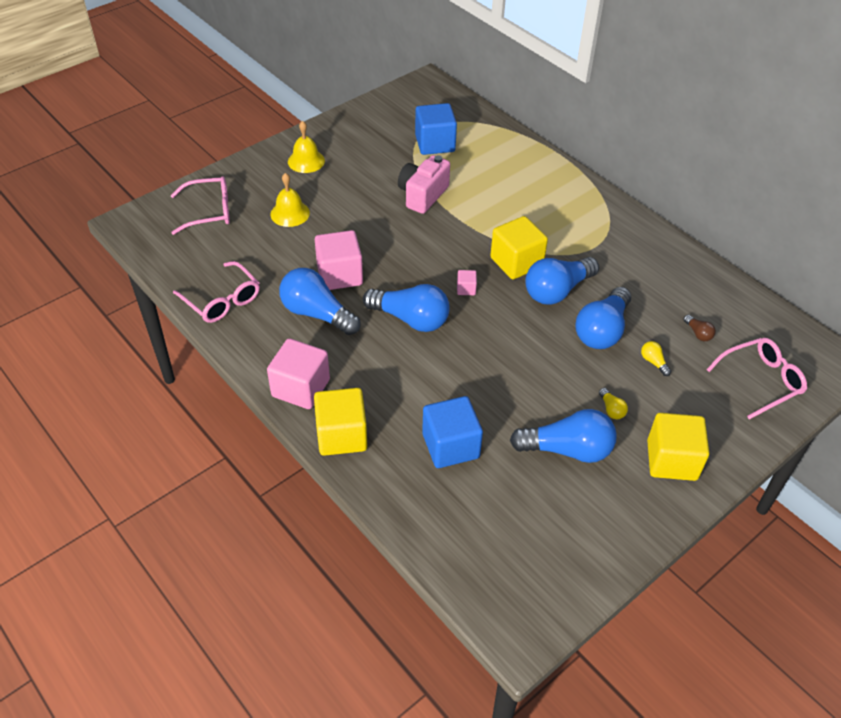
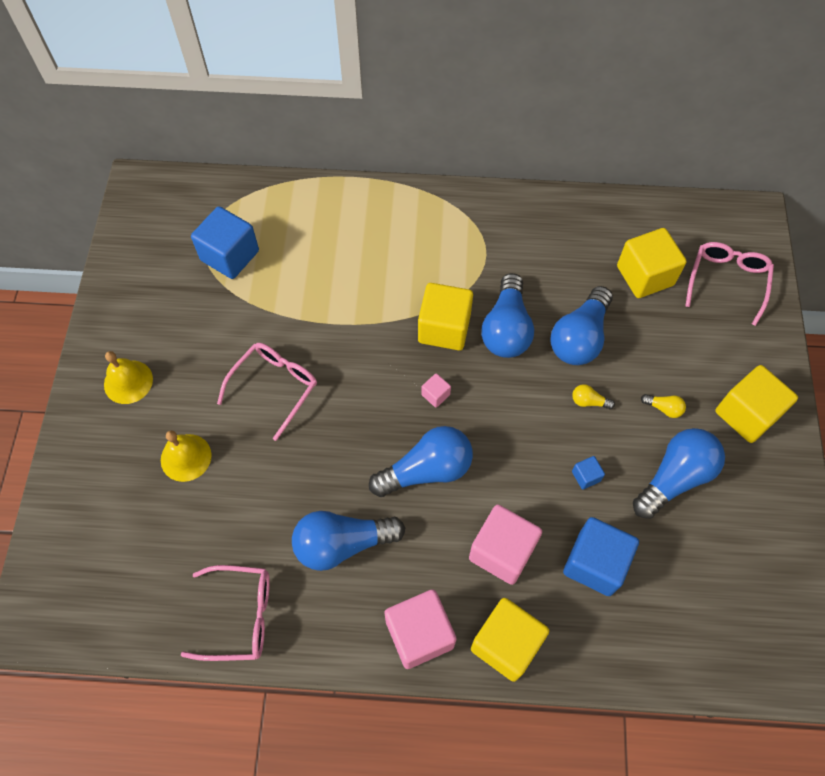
camera: 45 degrees left, 15 degrees up
(209, 211) = (101, 529): pink glasses -> pink glasses (274, 387)
(340, 275) = (314, 482): pink cube -> pink cube (502, 551)
(422, 195) = (286, 325): pink camera -> none
(506, 400) = (586, 476): none -> blue cube
(602, 330) = (579, 338): blue light bulb -> blue light bulb turned 45 degrees clockwise
(653, 362) = (644, 333): yellow light bulb -> yellow light bulb (589, 401)
(698, 333) = (645, 275): brown light bulb -> yellow cube

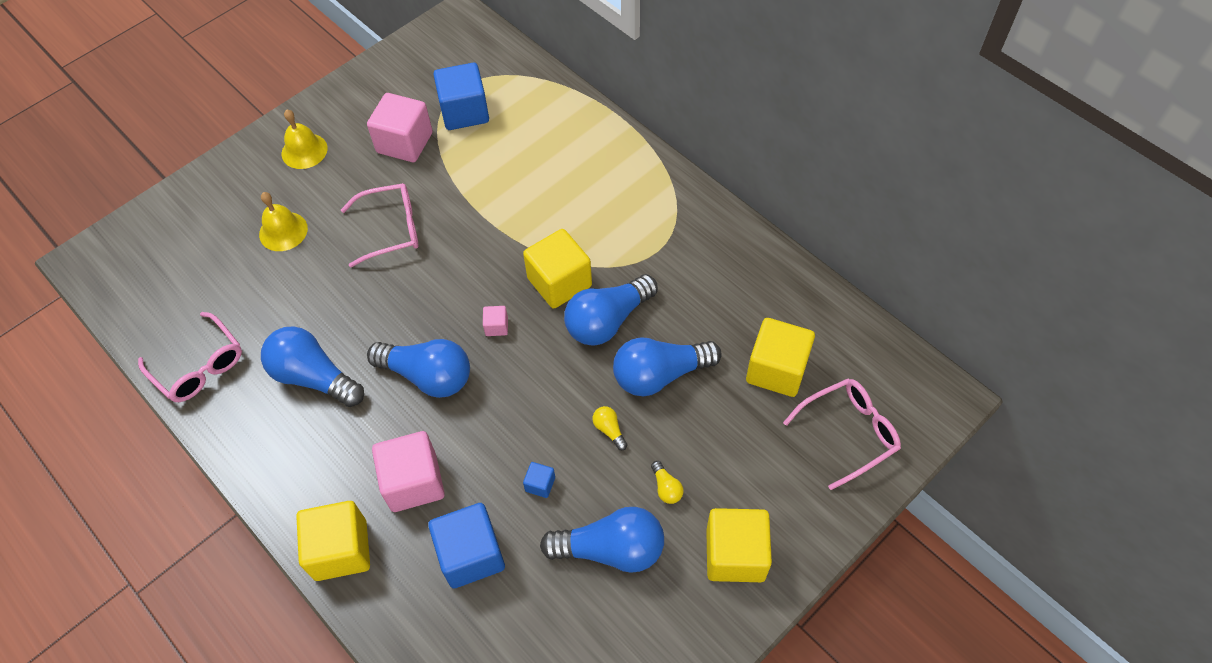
camera: 45 degrees right, 5 degrees down
(419, 634) = (293, 486): pink cube -> pink cube (404, 143)

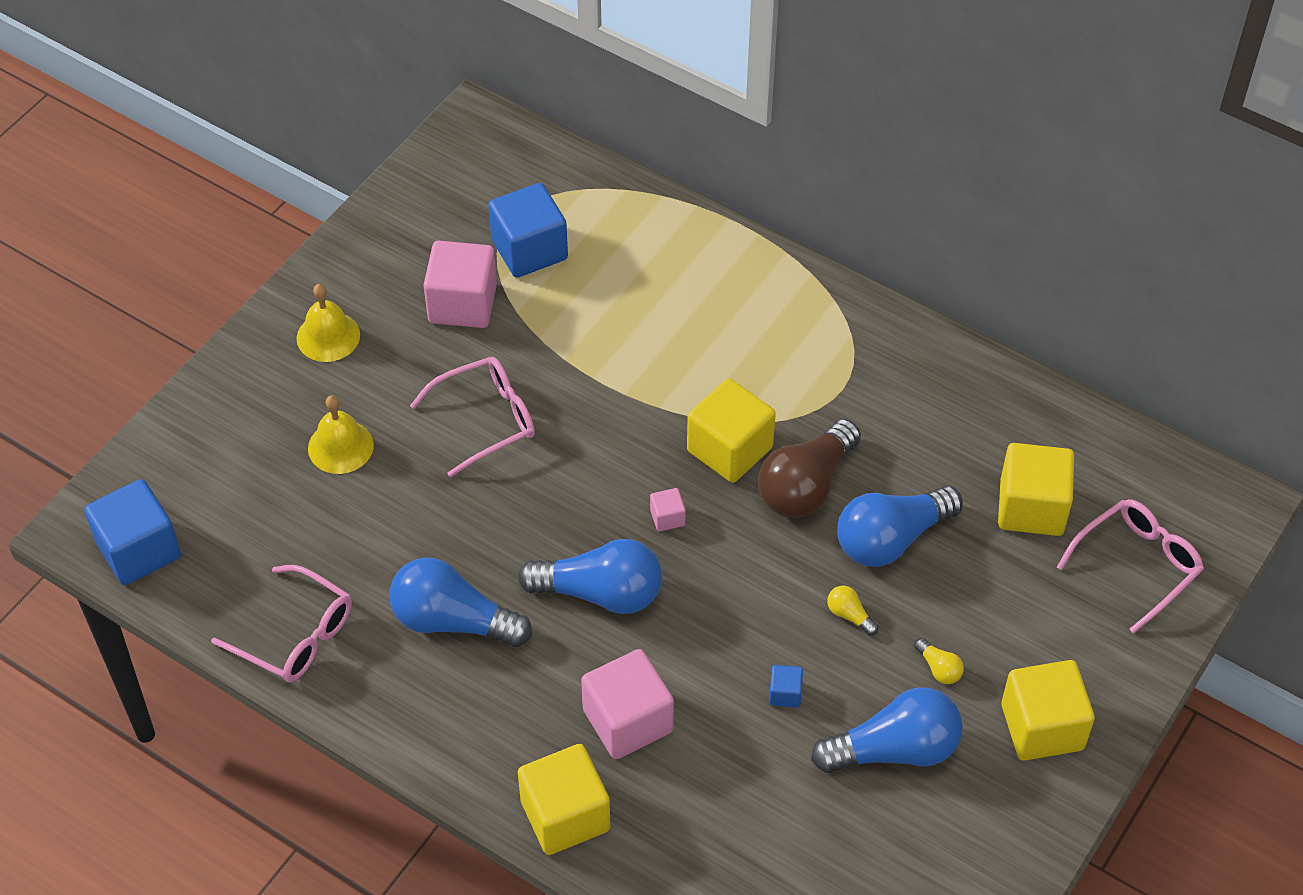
camera: 15 degrees left, 5 degrees down
(471, 554) = (728, 789): blue cube -> blue cube (139, 550)
(607, 320) = (806, 486): blue light bulb -> brown light bulb

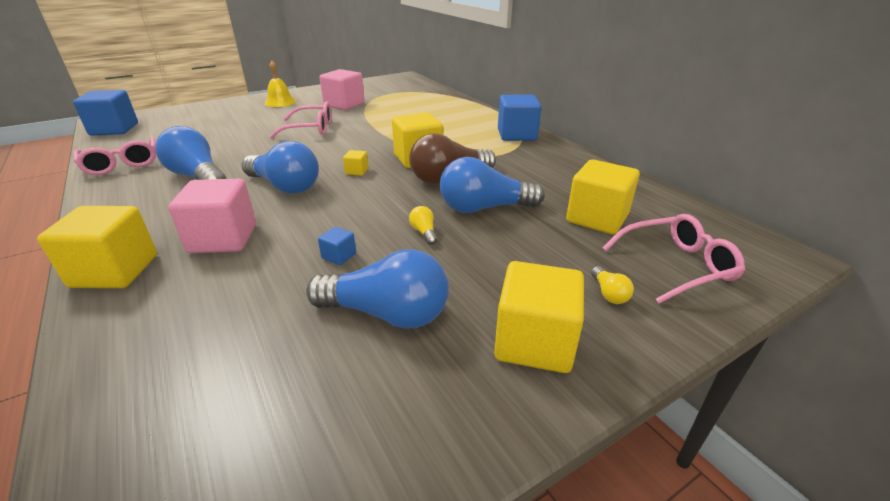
camera: 25 degrees right, 20 degrees down
(340, 446) = (239, 123): yellow bell -> none
(529, 250) = (389, 99): blue cube -> blue cube (517, 135)
(667, 517) = (357, 171): pink cube -> yellow cube
(938, 668) = (467, 276): yellow light bulb -> yellow light bulb (608, 293)

